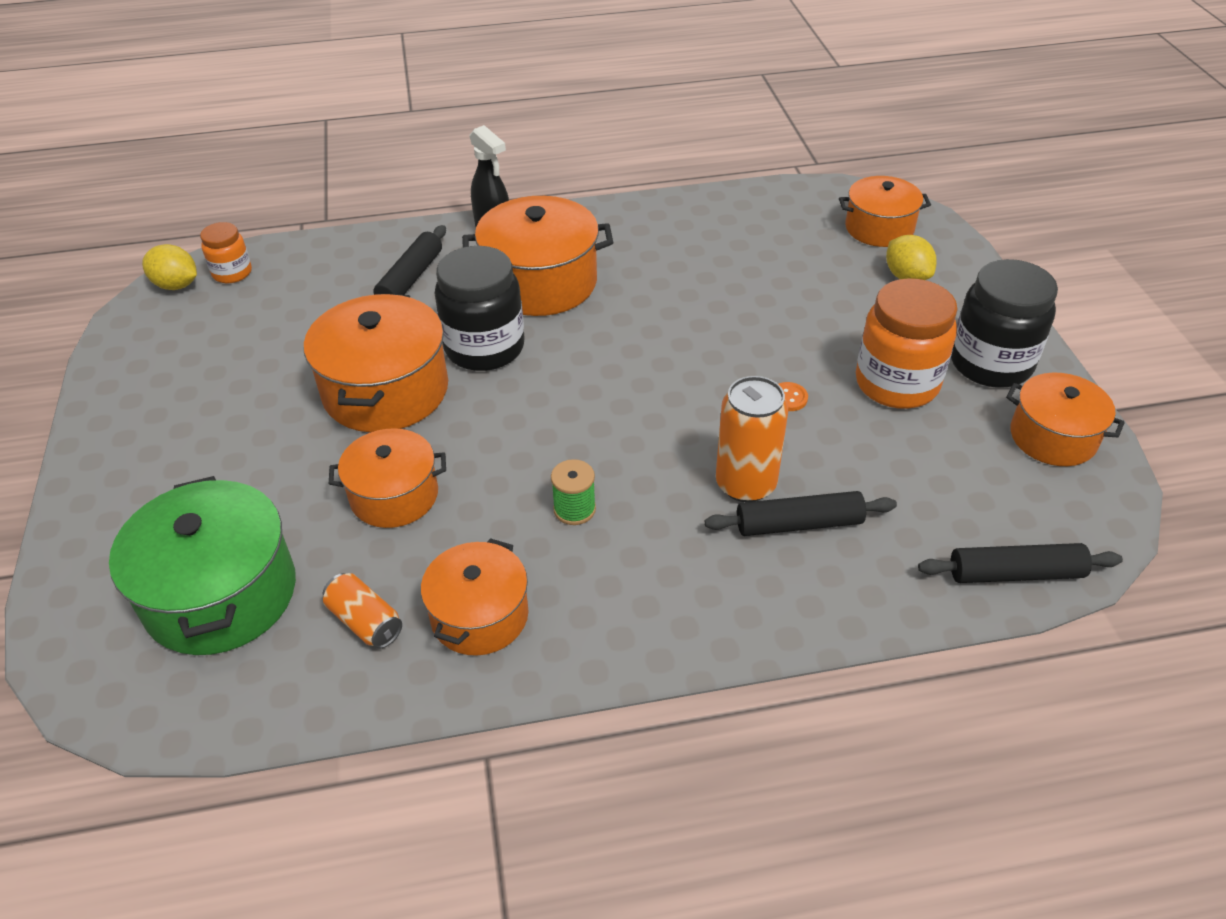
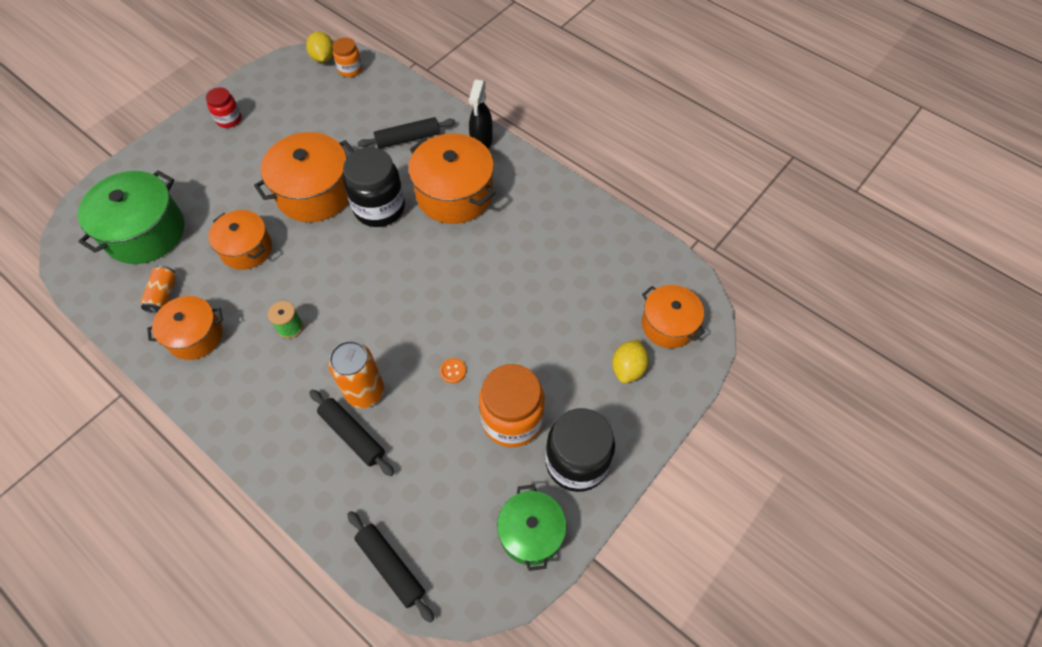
camera: 50 degrees right, 15 degrees up
(144, 414) = (229, 119): none -> red jar
(1053, 437) = (531, 533): orange pot -> green pot

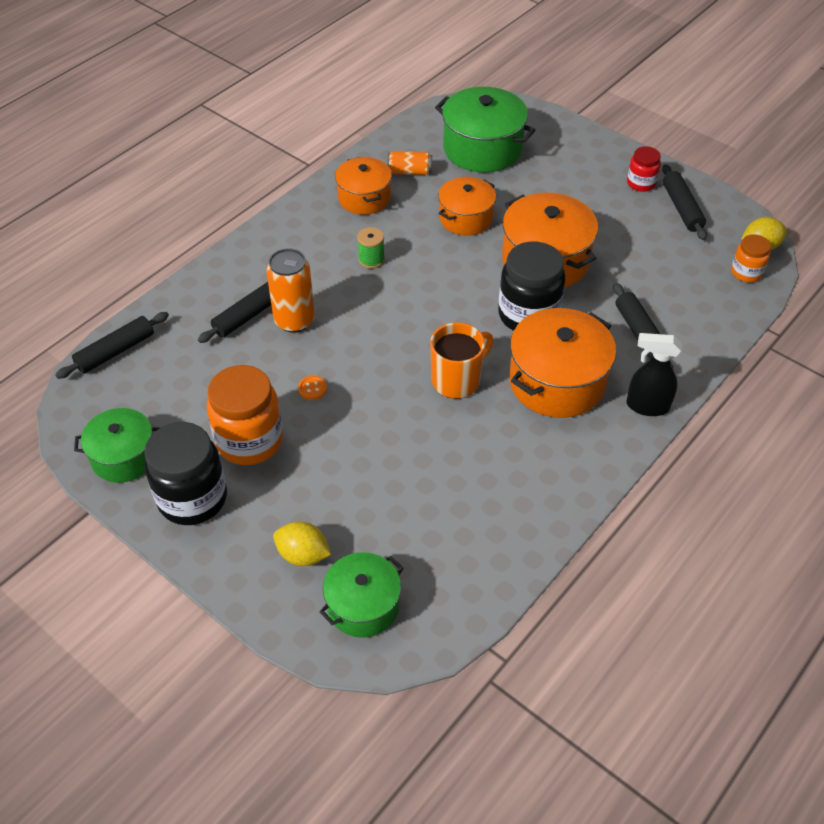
camera: 90 degrees right, 10 degrees down
(268, 97) = (681, 208): none -> black rolling pin
(449, 260) = (457, 380): none -> orange mug
(668, 325) = (363, 605): orange pot -> green pot

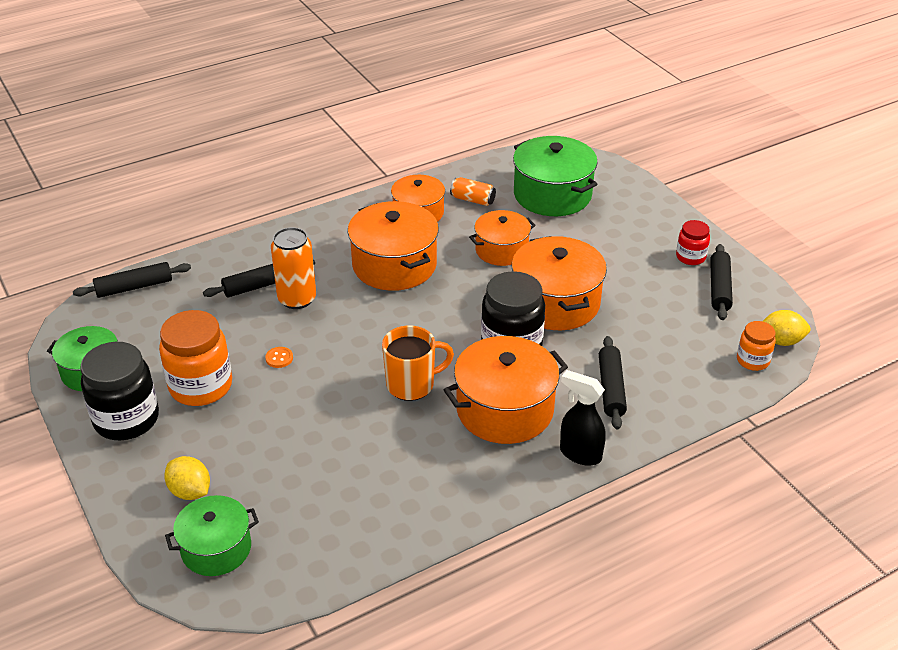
camera: 20 degrees right, 10 degrees down
(371, 259) = (394, 265): green spool -> orange pot

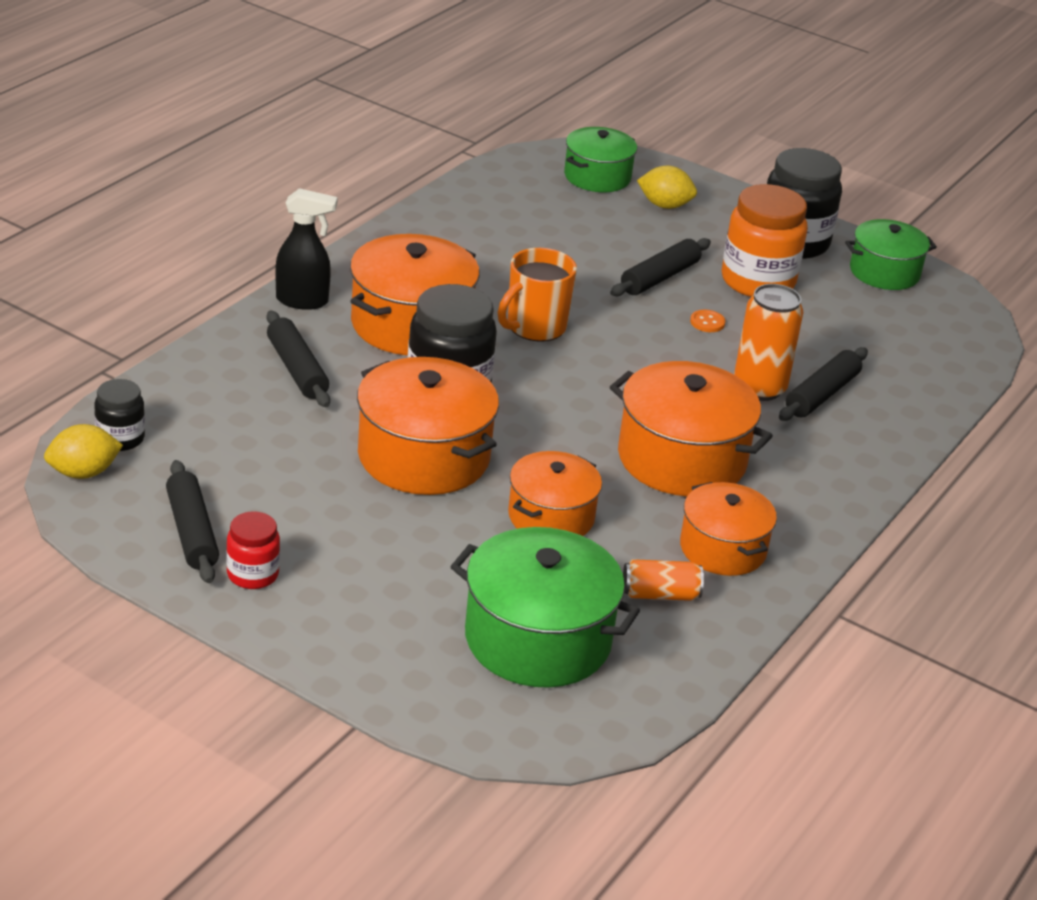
camera: 150 degrees right, 5 degrees down
(134, 287) = (963, 360): black rolling pin -> black rolling pin (660, 278)
(752, 360) = (120, 438): orange jar -> black jar

